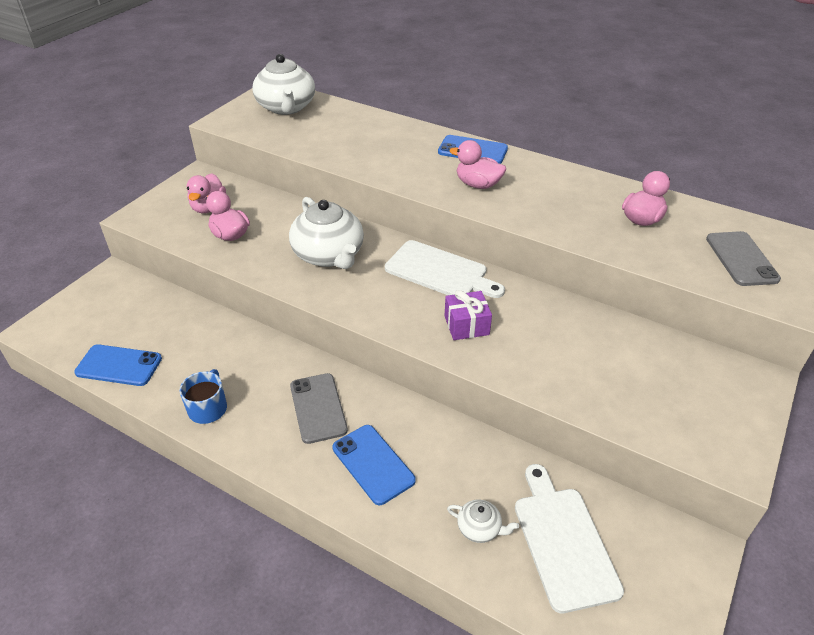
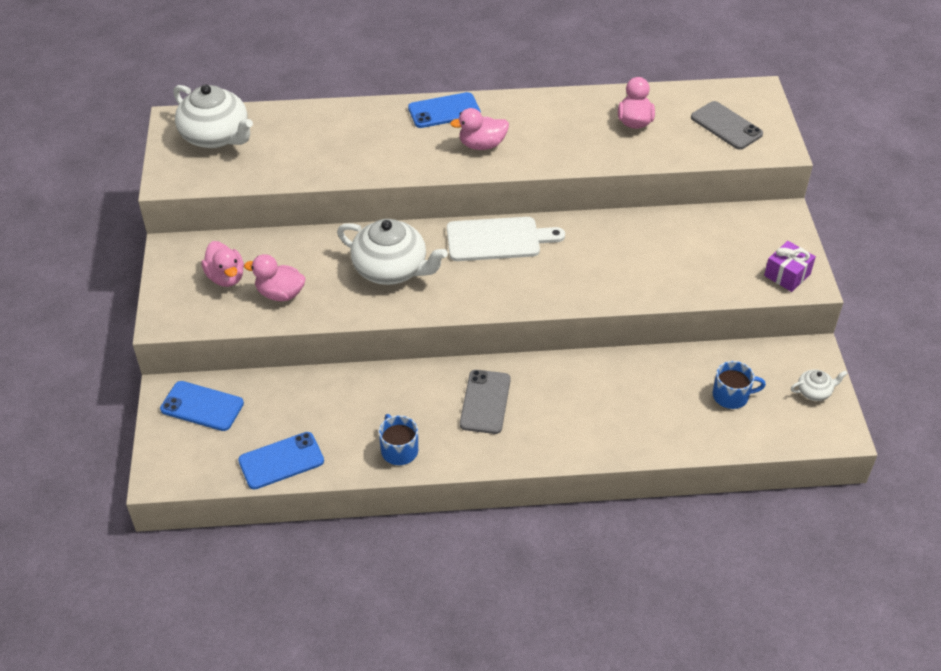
camera: 35 degrees left, 5 degrees up
(318, 408) = (485, 402): grey phone -> grey phone turned 60 degrees clockwise
(373, 464) = (566, 418): blue phone -> blue phone (202, 406)
(466, 325) = (560, 274): purple gift -> purple gift (787, 275)
(479, 528) = (674, 418): white teapot -> white teapot (814, 392)
(563, 541) = (731, 395): white cutting board -> blue mug

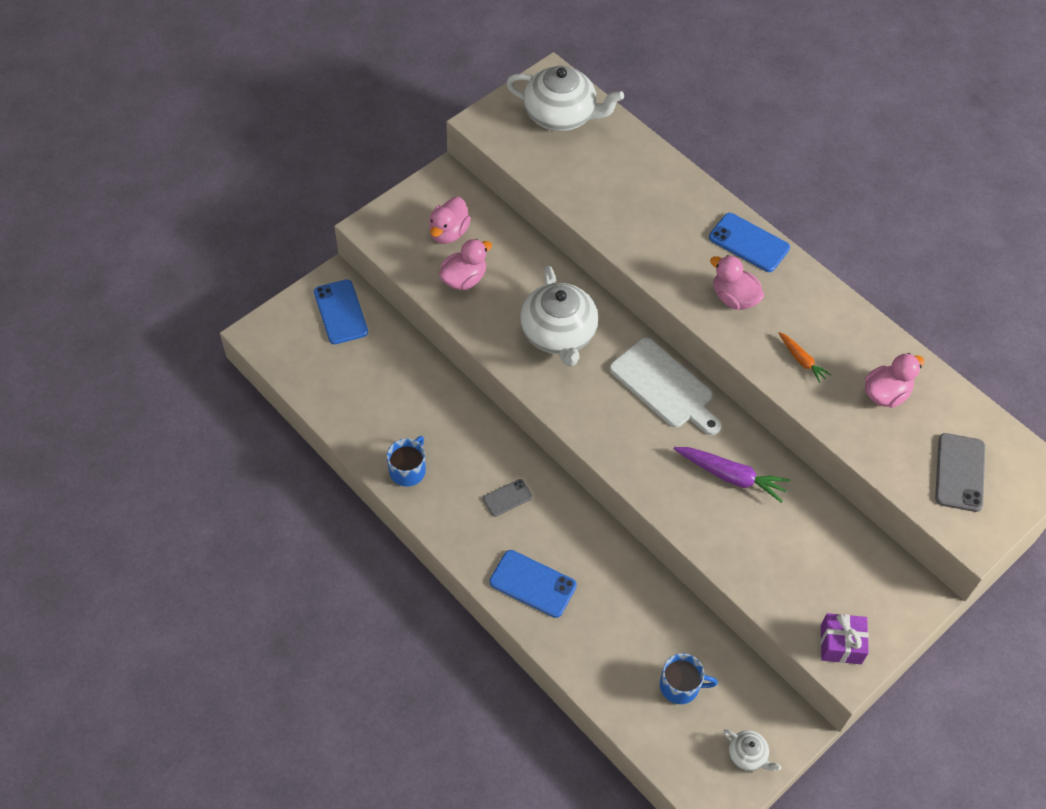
camera: 50 degrees right, 10 degrees up
(216, 136) = (561, 115): white teapot -> white teapot turned 75 degrees counterclockwise
(280, 294) = (464, 279): pink duck -> pink duck turned 75 degrees clockwise
(281, 461) = (333, 399): blue phone -> blue phone (533, 584)
(485, 402) = (507, 498): grey phone -> grey phone, size x0.59
(568, 143) = (801, 360): none -> orange carrot
(606, 250) = (731, 476): none -> purple carrot
(731, 395) = (680, 686): blue mug -> blue mug turned 45 degrees counterclockwise

